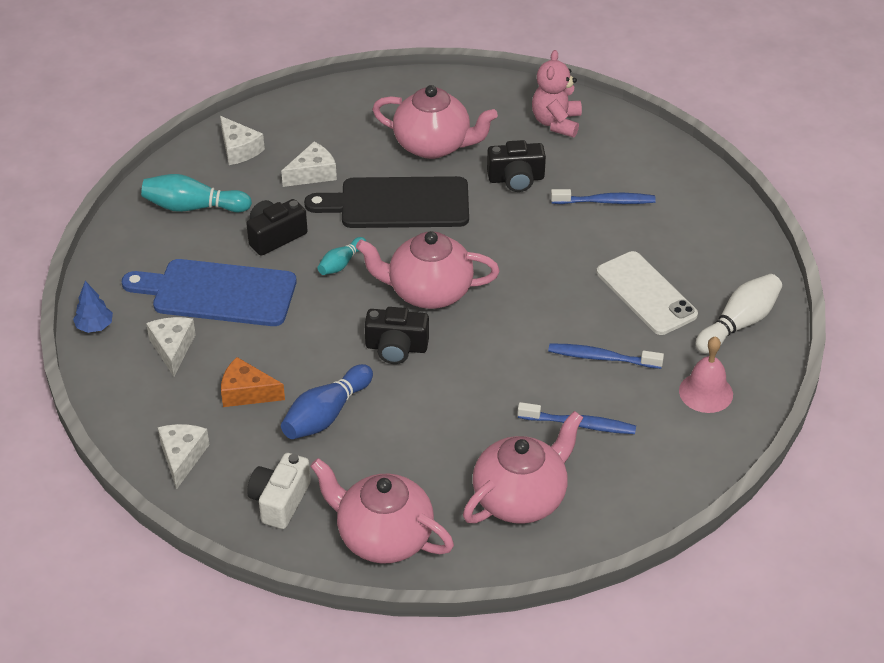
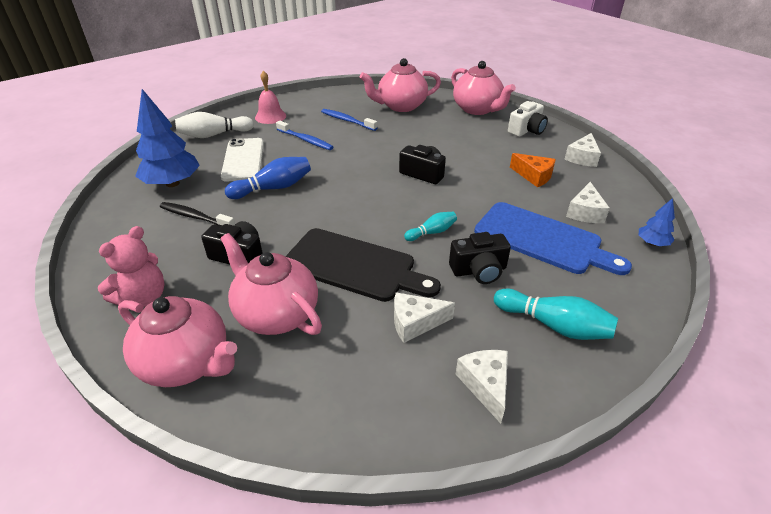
camera: 155 degrees left, 5 degrees down
(326, 414) = (485, 155): blue bowling pin -> blue bowling pin (273, 188)
(428, 292) = (379, 197): pink teapot -> pink teapot (187, 363)
(606, 202) = (195, 217): blue toothbrush -> black toothbrush
(685, 232) = (172, 183): none -> blue tree

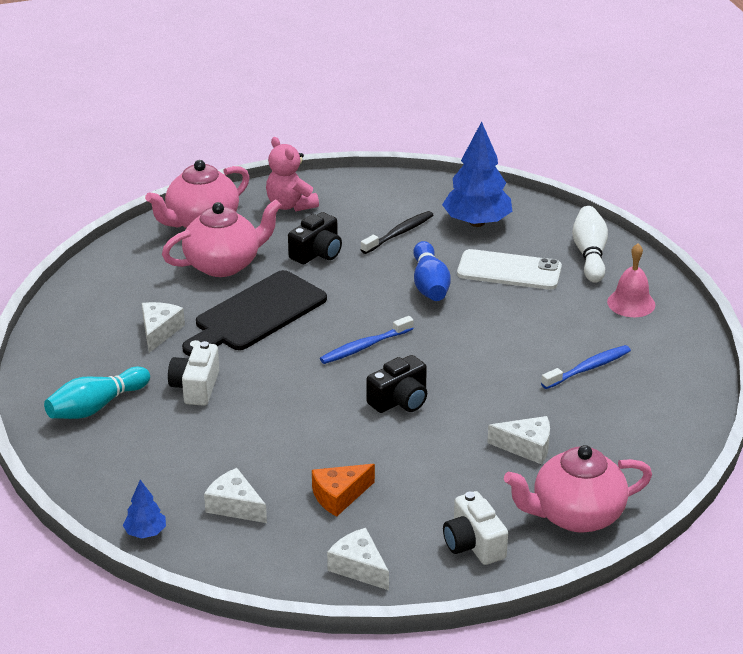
camera: 110 degrees right, 5 degrees down
(306, 140) = (540, 323): blue toothbrush -> blue toothbrush (364, 346)
(401, 106) = (621, 433): pink teapot -> none
(432, 232) = (276, 374): turquoise bowling pin -> none
(479, 270) = (196, 387): black camera -> white camera
(485, 385) = (71, 348): white cheese -> white cheese (526, 447)
(542, 239) = (210, 449): blue cutting board -> none

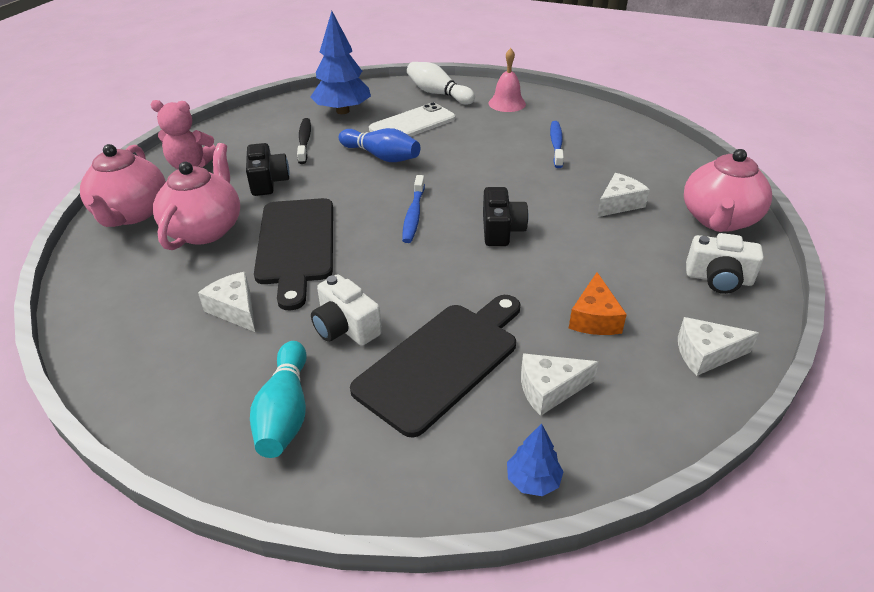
camera: 50 degrees left, 5 degrees up
(209, 446) = (442, 362): none -> black cutting board

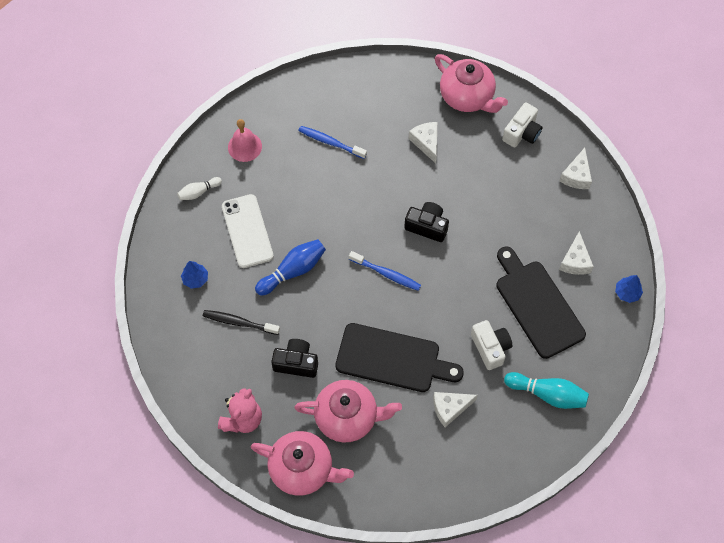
camera: 70 degrees left, 25 degrees up
(205, 229) = (347, 417): pink teapot -> pink teapot turned 150 degrees clockwise
(343, 111) = (195, 279): blue tree -> blue tree, size x0.48
(345, 327) = (490, 348): white camera -> white camera turned 90 degrees counterclockwise
(438, 94) = (199, 192): white bowling pin -> white bowling pin, size x0.59
(594, 318) = (530, 214): orange cheese -> none

